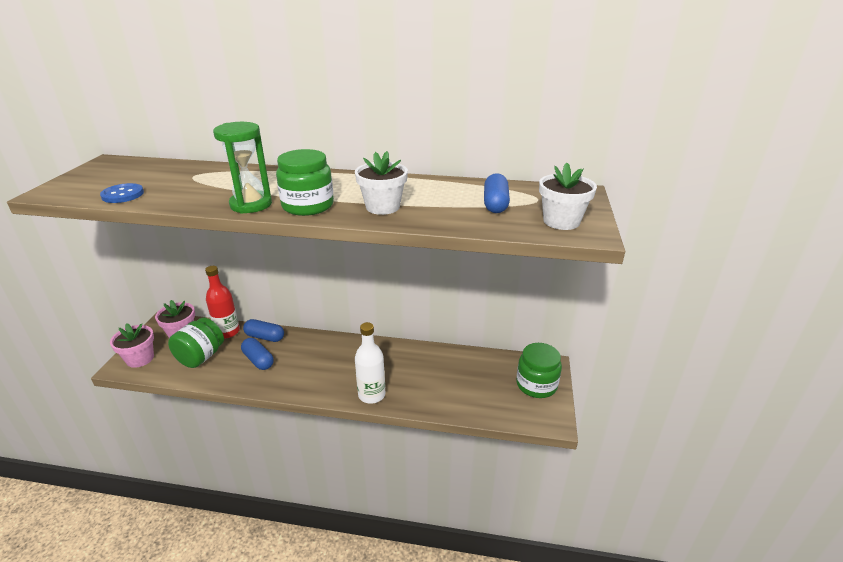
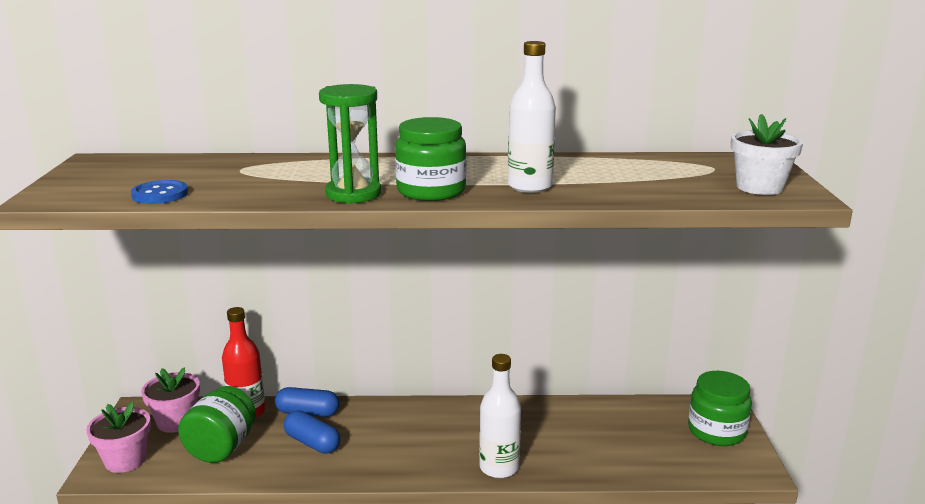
camera: 10 degrees left, 10 degrees down
(382, 207) = (529, 186): white flower pot -> white bottle
(495, 204) = (667, 175): blue capsule -> none

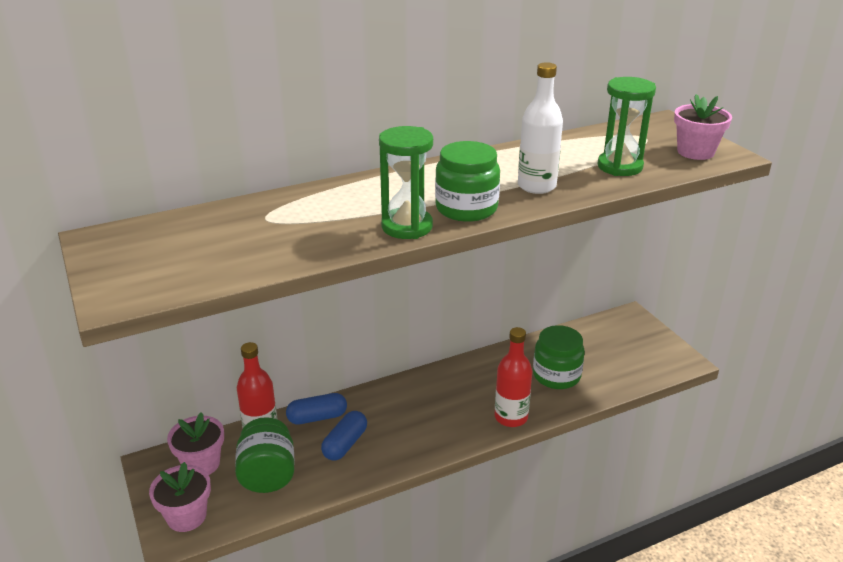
camera: 25 degrees left, 10 degrees up
(160, 194) = (230, 267): blue button -> none
(312, 443) = (345, 444): blue capsule -> blue capsule turned 75 degrees counterclockwise
(499, 467) = (511, 417): white bottle -> red bottle
(647, 186) = (620, 167): none -> green hourglass
(716, 431) = (639, 338): green jar -> green jar (556, 375)
(759, 187) = (695, 152): white flower pot -> pink flower pot

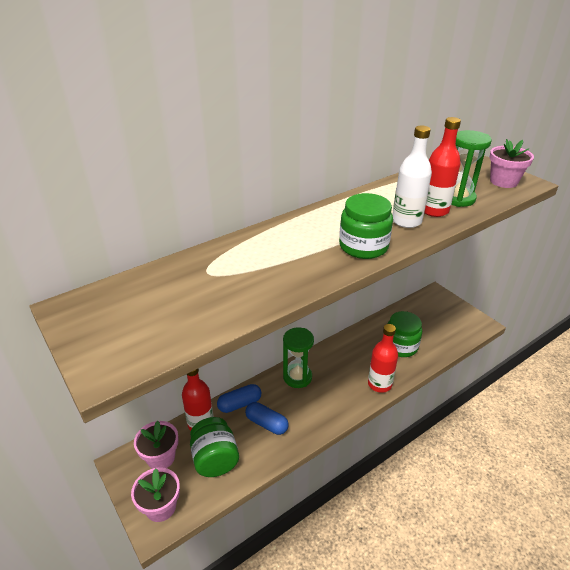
camera: 10 degrees left, 5 degrees up
(345, 444) = (266, 424): blue capsule -> blue capsule turned 75 degrees counterclockwise
(407, 227) = (325, 268): green hourglass -> green hourglass (297, 377)
(580, 177) = (434, 210): none -> red bottle

